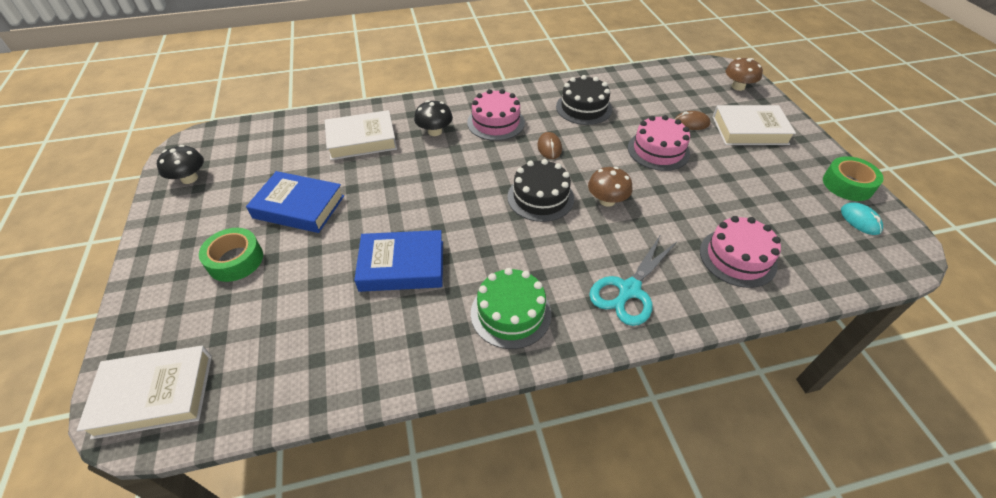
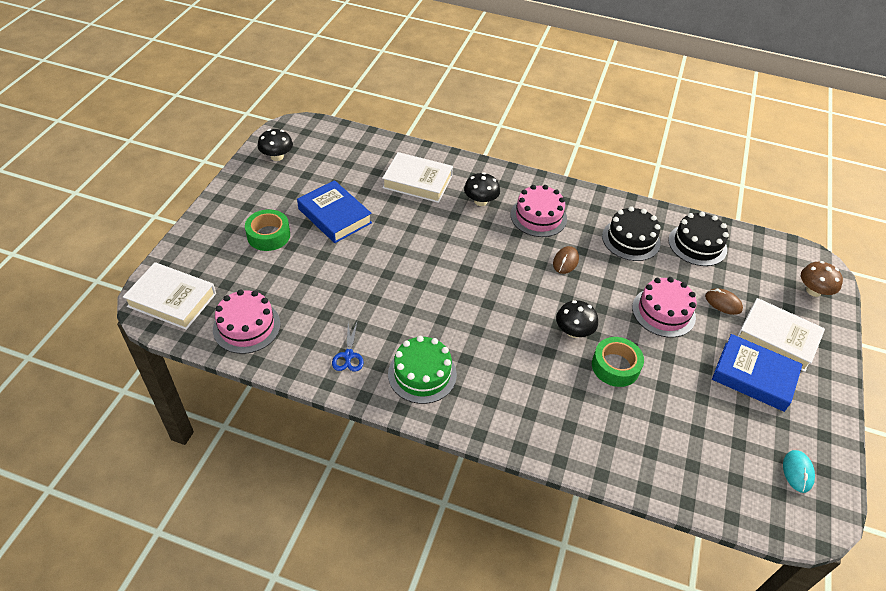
camera: 30 degrees right, 0 degrees up
(402, 266) = (373, 298): blue book -> blue book (754, 376)
(421, 337) = (348, 355): none -> blue scissors
(540, 197) = (520, 300): black cake -> black cake (697, 244)
(607, 200) = (573, 331): brown mushroom -> black mushroom
(629, 290) = (525, 408): turquoise scissors -> none
(737, 257) = (642, 436): pink cake -> pink cake (247, 326)
(847, 184) = (823, 437): green tape -> green tape (615, 366)

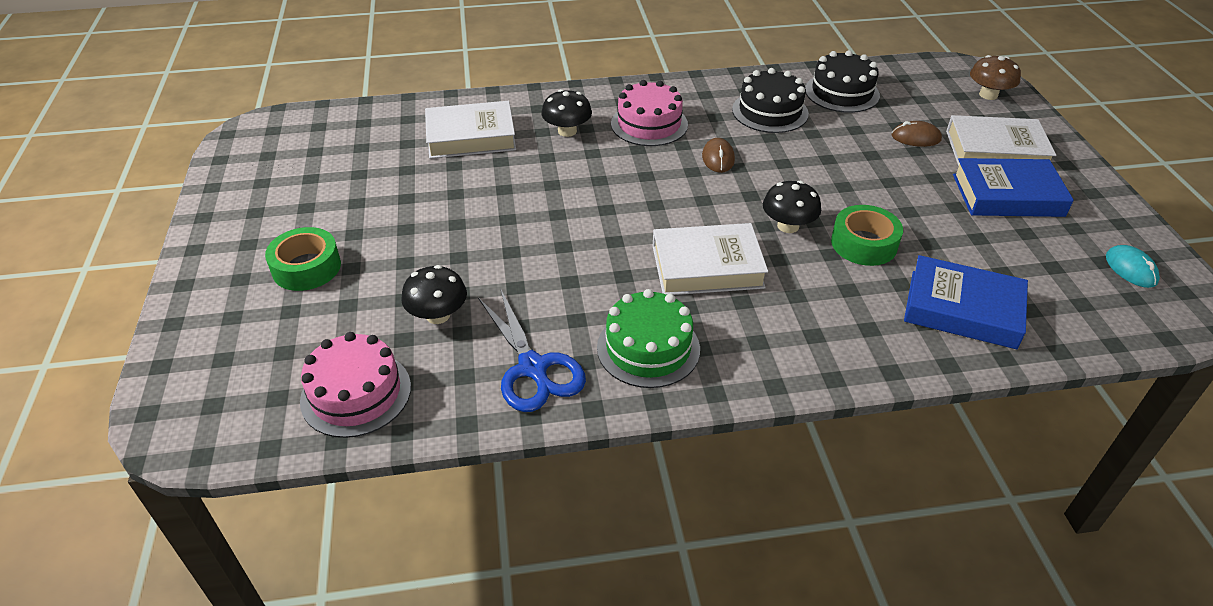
camera: 25 degrees left, 5 degrees down
(172, 300) = (208, 407): white book -> white book (707, 266)
(277, 156) = (250, 171): black mushroom -> black mushroom (438, 315)
(334, 216) = (387, 211): blue book -> blue book (962, 309)
(348, 355) = (533, 368): blue scissors -> blue scissors, size x1.73
(663, 312) = (865, 169): pink cake -> none

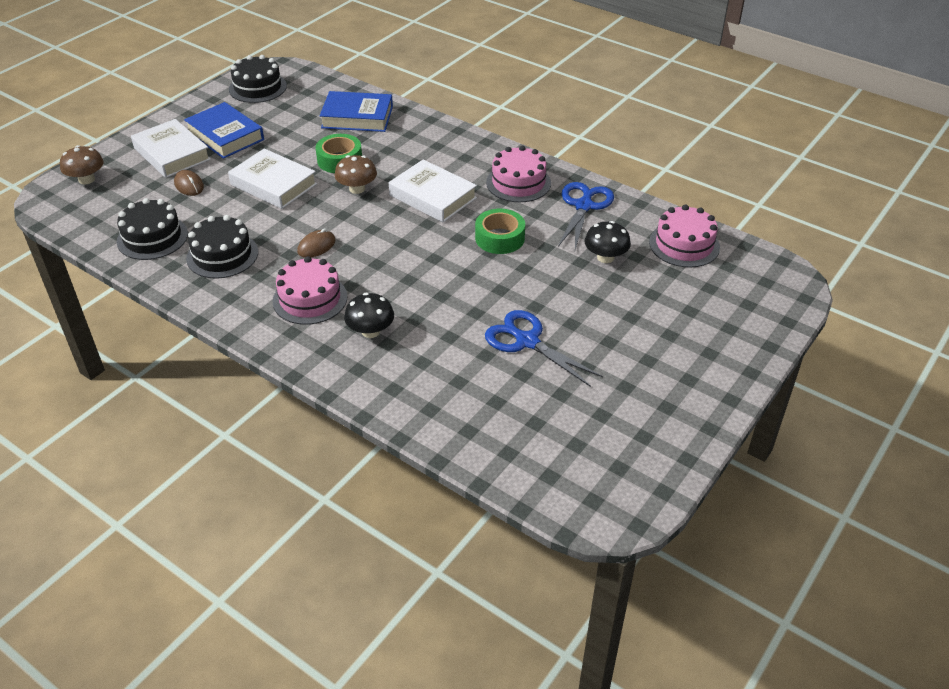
camera: 135 degrees left, 0 degrees up
(306, 267) = (660, 334): green tape -> green tape (499, 238)
(430, 193) = (527, 341): none -> blue scissors
(471, 137) = (442, 374): white book -> white book (273, 184)
(648, 348) = (518, 183): green cake -> pink cake
(788, 226) = (357, 189): black mushroom -> brown mushroom
(962, 309) = (357, 117): blue book -> blue book turned 60 degrees counterclockwise
(1130, 269) = (257, 87): turquoise mouse -> black cake

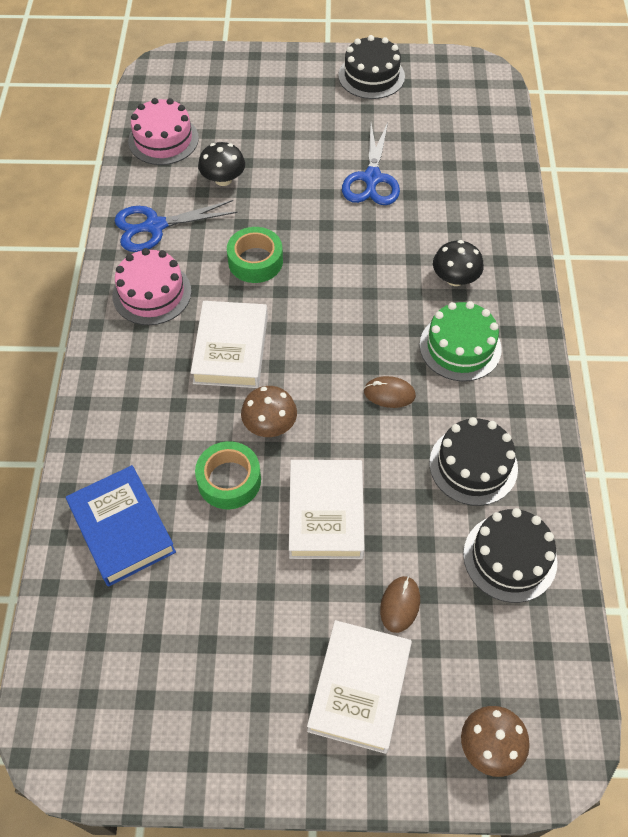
camera: 125 degrees left, 15 degrees up
(225, 136) = (272, 657): blue book -> none
(257, 87) = (125, 722): black cake -> black cake (371, 76)
(310, 299) = (460, 347): pink cake -> green cake

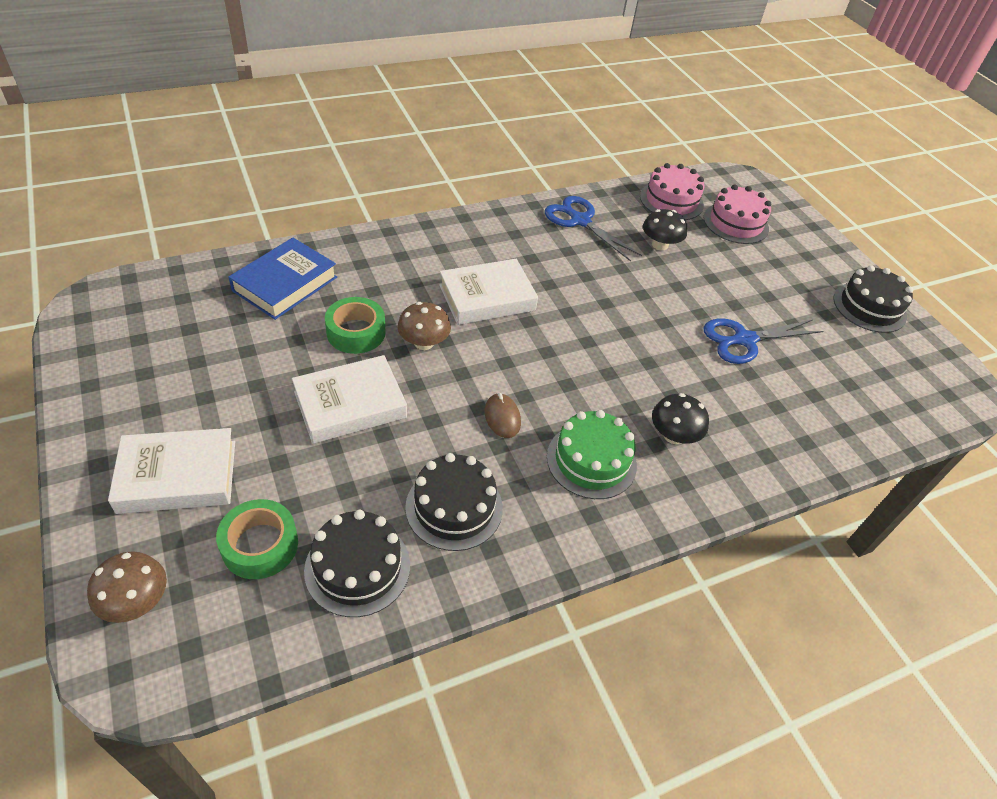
camera: 60 degrees right, 10 degrees down
(152, 293) = (513, 238): pink cake -> pink cake (736, 223)
(255, 261) = (588, 287): green tape -> green tape (260, 545)
(400, 605) = (273, 485): brown mouse -> none

